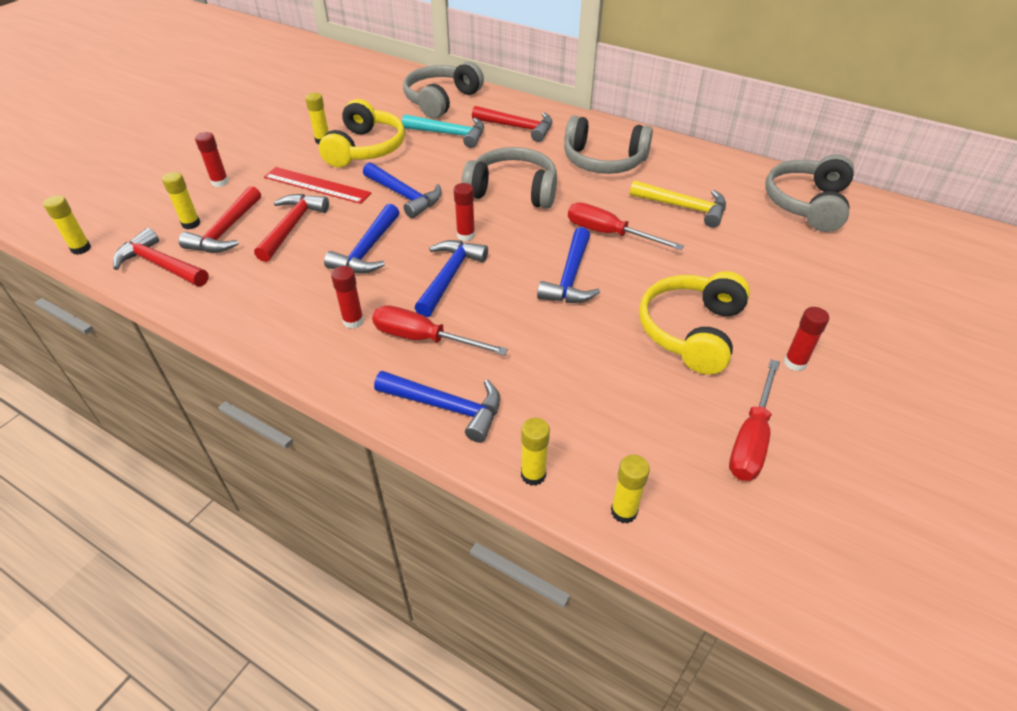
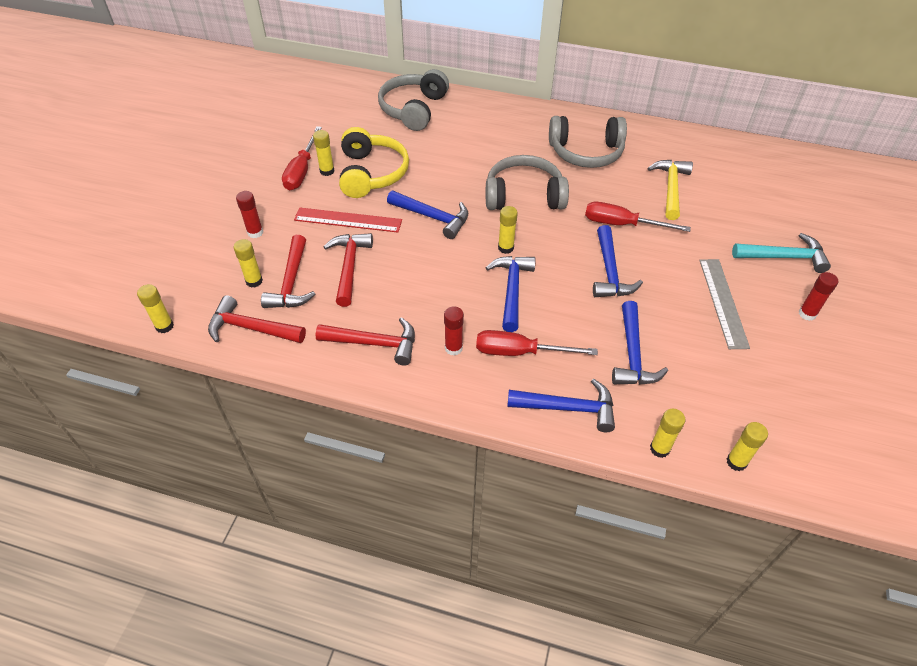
camera: 15 degrees left, 5 degrees up
(367, 250) = (429, 278): blue hammer -> blue hammer (632, 355)
(450, 134) = (440, 145): turquoise hammer -> turquoise hammer (784, 257)
(466, 235) = (506, 248): red glue stick -> yellow glue stick
(518, 128) = (497, 129): red hammer -> red hammer (375, 343)
(684, 207) = (670, 188): yellow hammer -> yellow hammer turned 90 degrees counterclockwise
(691, 331) = (723, 302): yellow headphones -> grey ruler
(751, 439) = (800, 383): red screwdriver -> red screwdriver (302, 171)
(807, 204) = (763, 168): grey headphones -> none

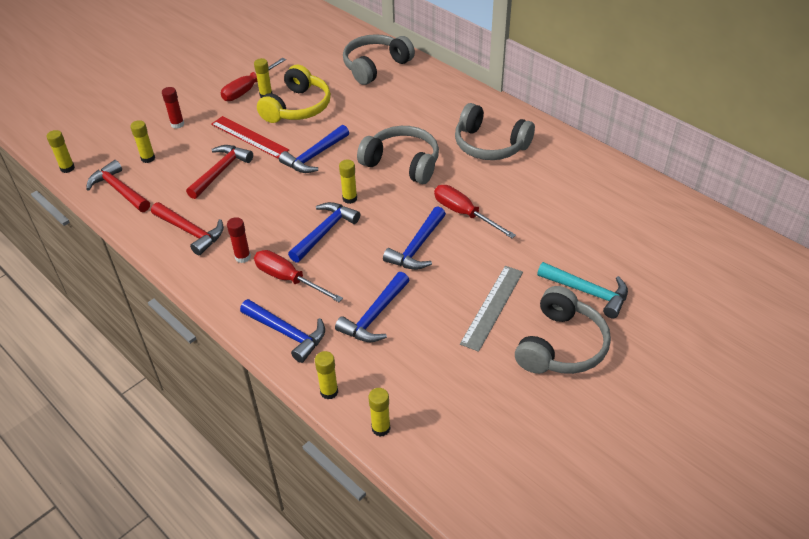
camera: 30 degrees right, 5 degrees down
(291, 282) = (171, 168): red hammer -> none
(433, 217) = (314, 156): blue hammer -> blue hammer turned 75 degrees clockwise
(670, 188) = (538, 199): yellow hammer -> none
(807, 314) = (561, 345): red glue stick -> grey headphones

